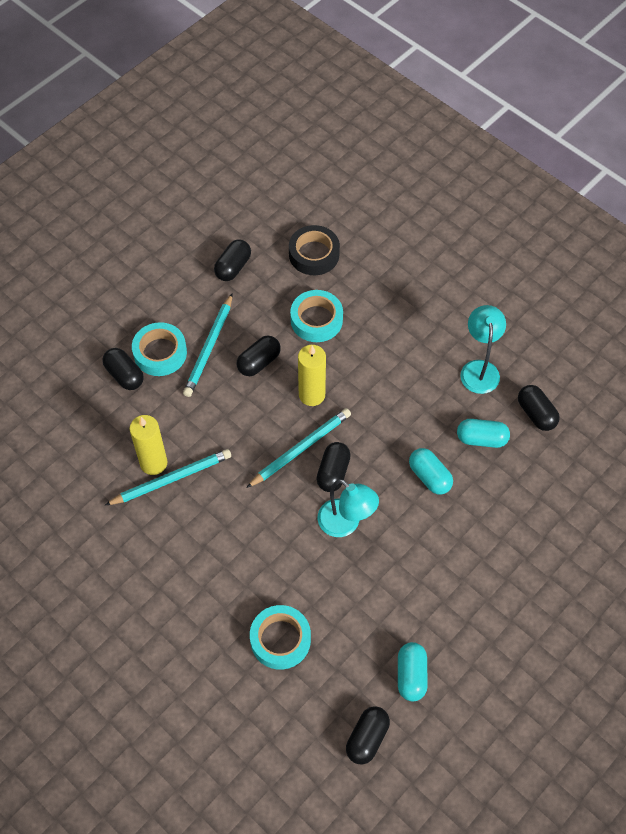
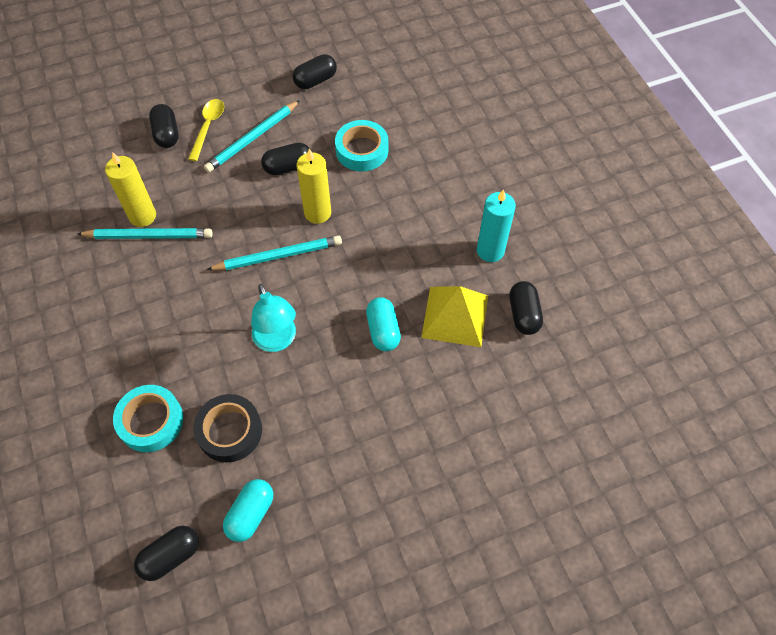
camera: 25 degrees right, 0 degrees up
(160, 353) = (208, 127): turquoise tape -> yellow spoon
(314, 254) = (393, 95): black tape -> black tape (229, 431)
(333, 472) = (294, 289): black capsule -> none
(479, 369) = (490, 251): turquoise lamp -> turquoise candle
(481, 439) = (455, 316): turquoise capsule -> yellow pyramid

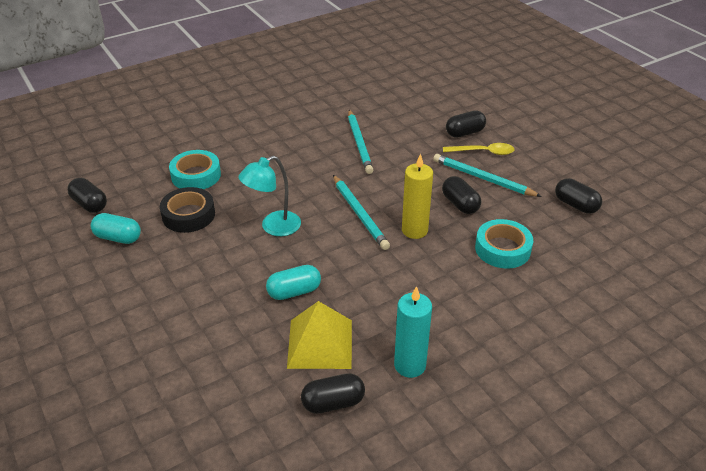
camera: 80 degrees right, 20 degrees down
(142, 216) = (377, 137): yellow candle -> none

